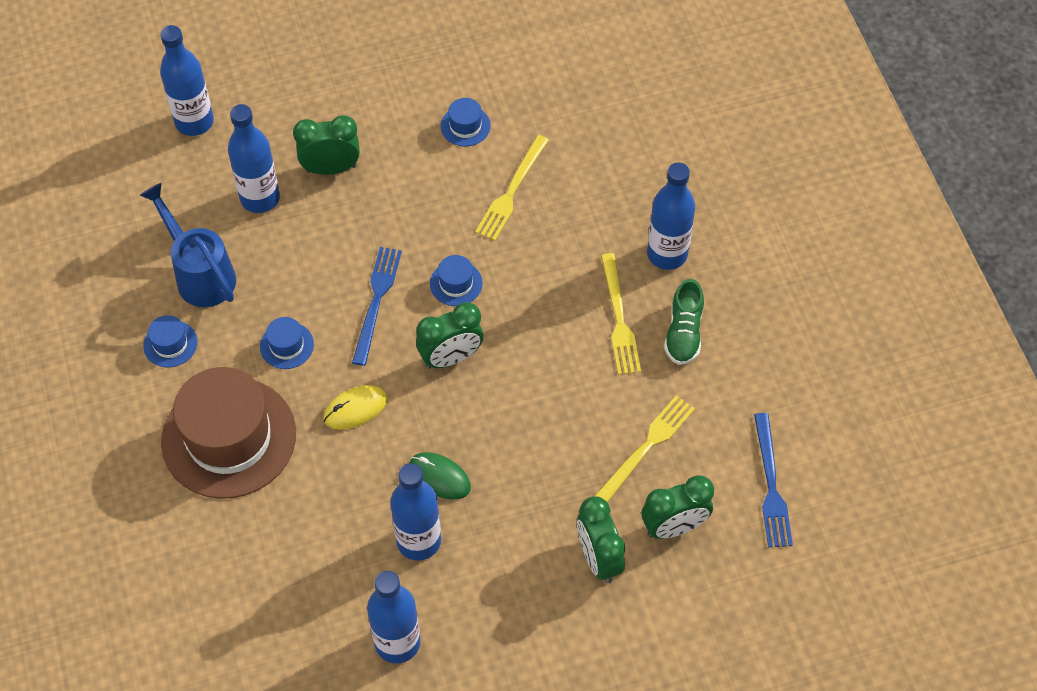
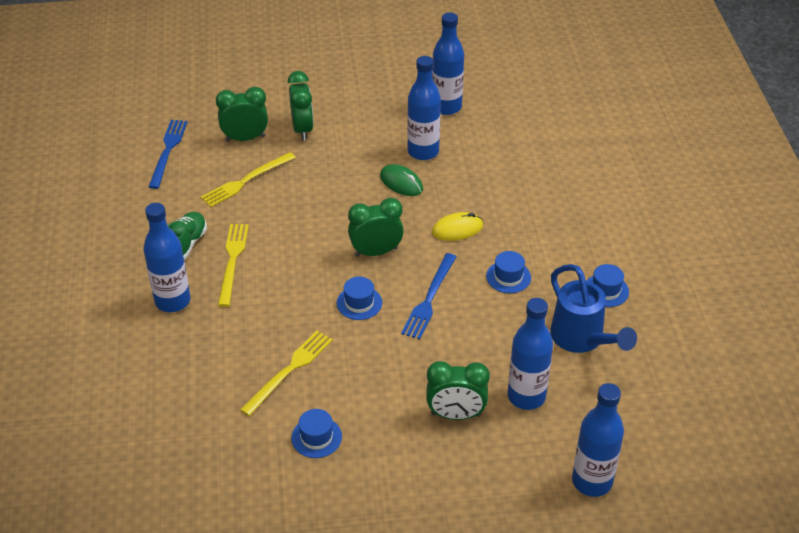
camera: 170 degrees left, 15 degrees down
(229, 437) = (557, 224): brown hat -> none

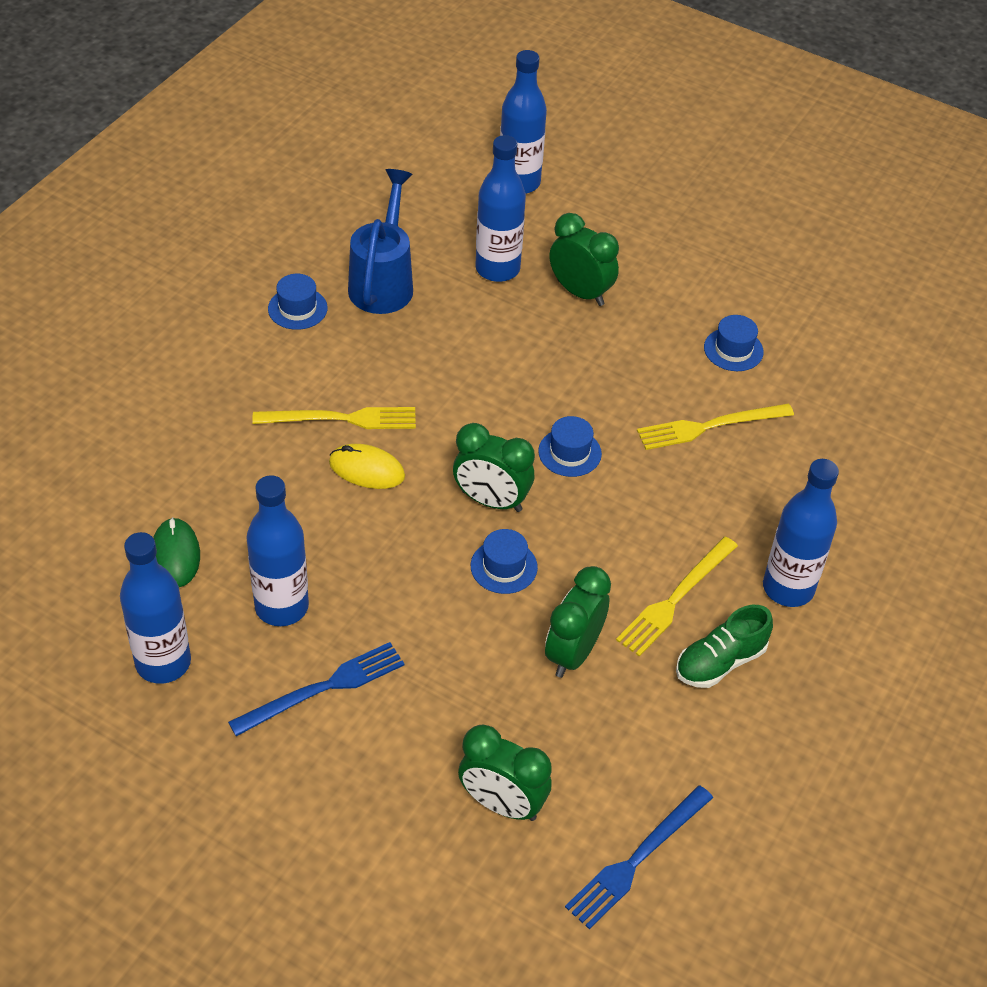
camera: 145 degrees left, 5 degrees up
(246, 181) = (563, 718): yellow fork -> yellow fork (341, 419)
(302, 129) = (404, 763): green clock -> green clock (573, 653)
(401, 182) = (362, 577): green mouse -> green mouse (175, 555)
(429, 299) = (488, 410): blue fork -> blue fork (323, 688)
(508, 277) = (378, 381): blue hat -> blue hat (504, 567)

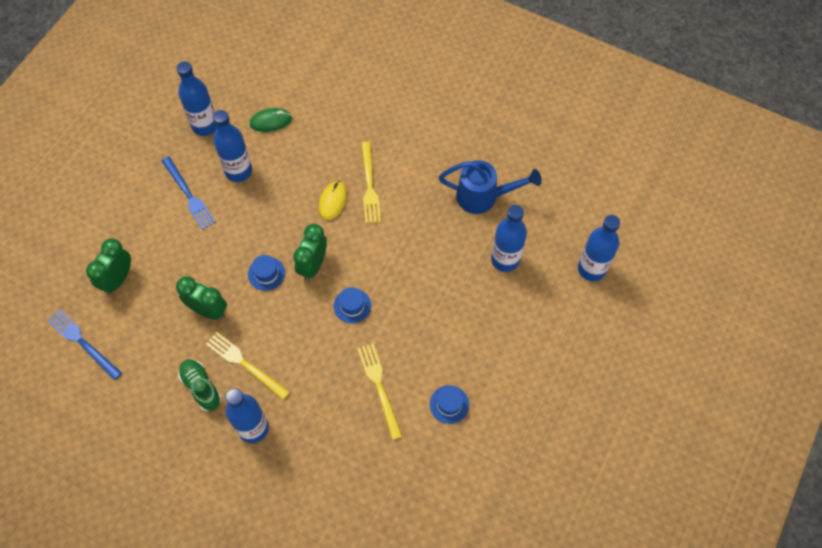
camera: 90 degrees right, 15 degrees up
(297, 308) = (455, 155): blue hat -> none
(580, 292) = (490, 309): green clock -> none

